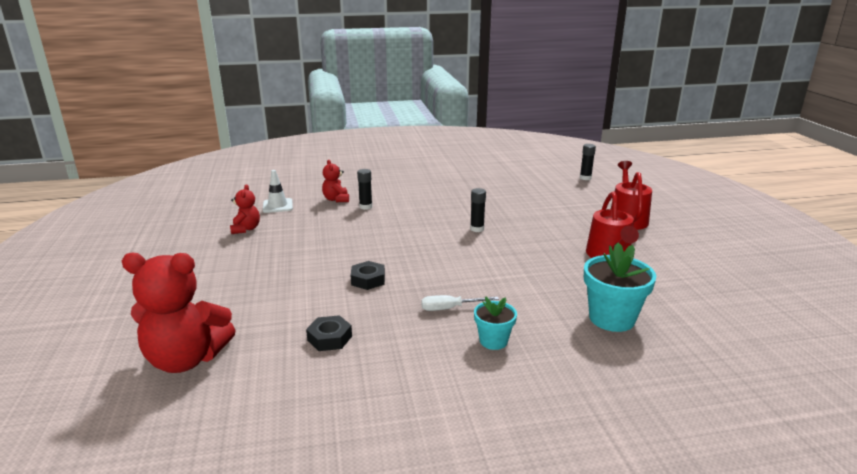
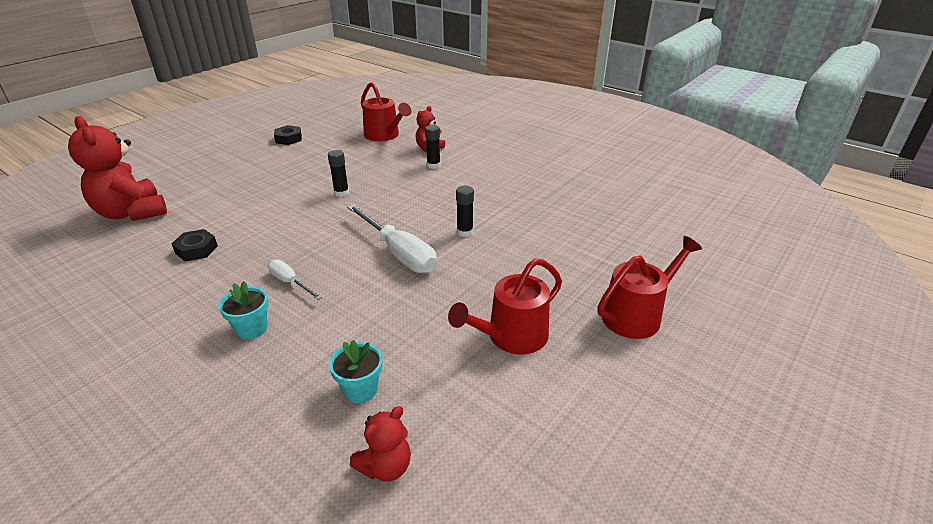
camera: 50 degrees right, 10 degrees up
(246, 229) = (330, 144): red teddy bear -> red teddy bear (385, 466)
(277, 206) = (384, 135): white traffic cone -> red watering can
(368, 280) = (302, 224): black nut -> black nut (288, 139)
(470, 257) = (399, 253): none -> white screwdriver
(585, 178) = (708, 243): black glue stick -> black glue stick (341, 193)
(611, 318) = (360, 389): turquoise flower pot -> turquoise flower pot, size x0.59

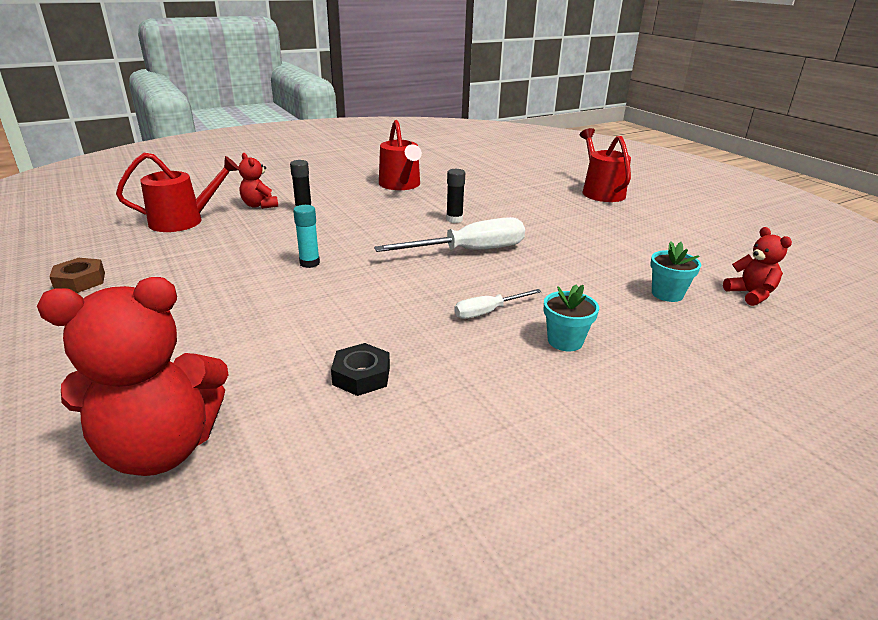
camera: 70 degrees left, 5 degrees down
(288, 139) = (80, 281): black nut -> brown nut
(341, 193) = (309, 263): black glue stick -> turquoise glue stick
(512, 336) = (613, 230): red watering can -> red watering can (401, 185)

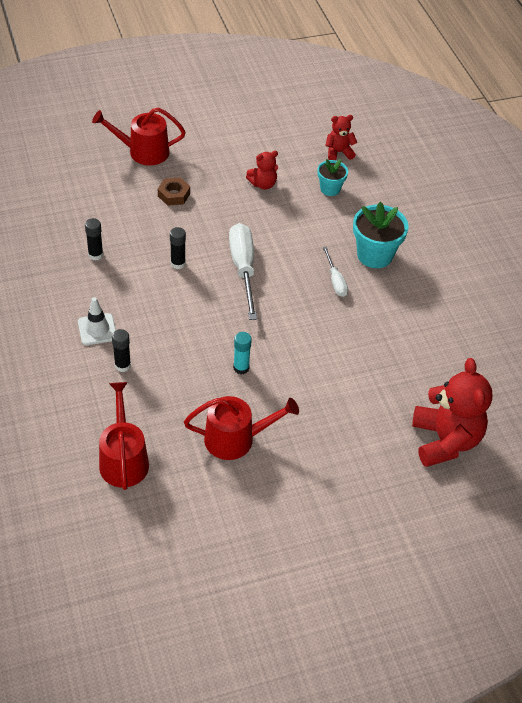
camera: 80 degrees left, 20 degrees up
(80, 281) = (239, 518): brown nut -> brown nut (174, 195)
(259, 205) = (99, 399): red teddy bear -> red teddy bear (263, 184)
(347, 197) = (97, 329): none -> white traffic cone
(361, 376) = (394, 353): black nut -> none
(401, 185) = (76, 284): red watering can -> red watering can (235, 439)
(442, 188) = (95, 255): none -> black glue stick
(565, 341) = (375, 255): turquoise flower pot -> turquoise flower pot, size x1.68

